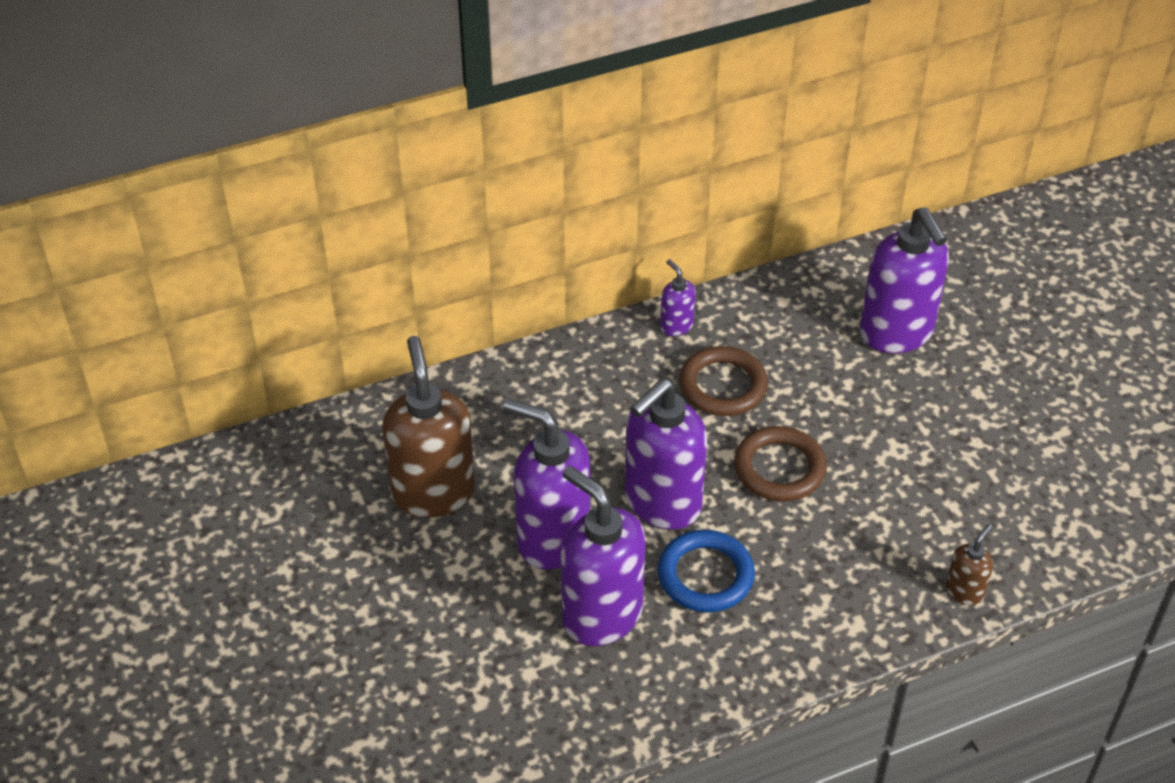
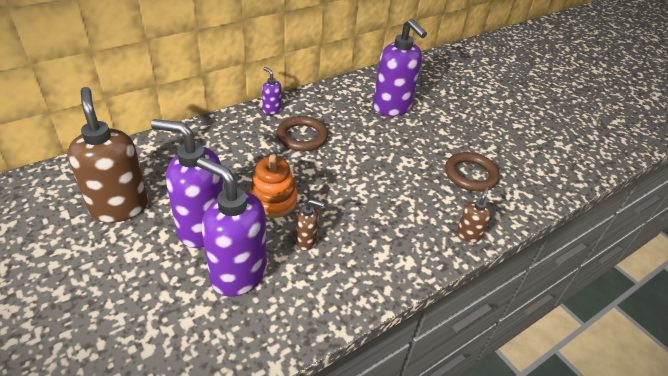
camera: 15 degrees left, 5 degrees down
(662, 503) = (273, 201): purple soap dispenser -> orange stacking toy
(705, 575) = (306, 241): blue ring -> brown soap dispenser
(779, 468) = (342, 176): brown ring -> brown ring (470, 175)

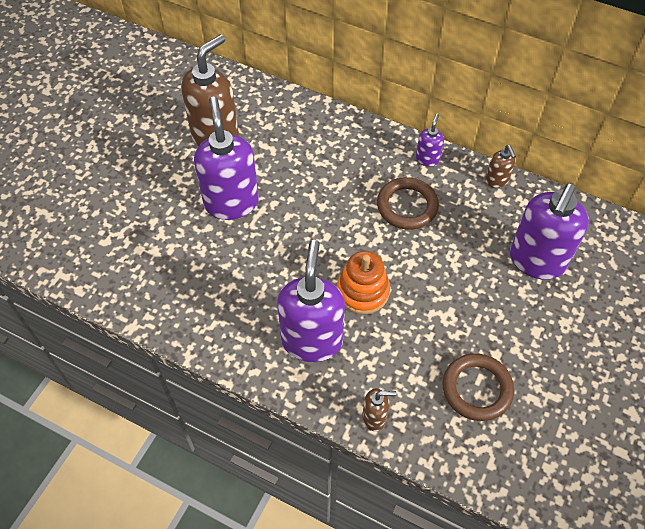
camera: 65 degrees right, 15 degrees up
(238, 274) = (201, 254): purple soap dispenser -> purple soap dispenser (312, 340)
(273, 201) = (298, 232): orange stacking toy -> orange stacking toy (363, 291)
(306, 241) = (268, 283): brown soap dispenser -> brown soap dispenser (497, 180)

